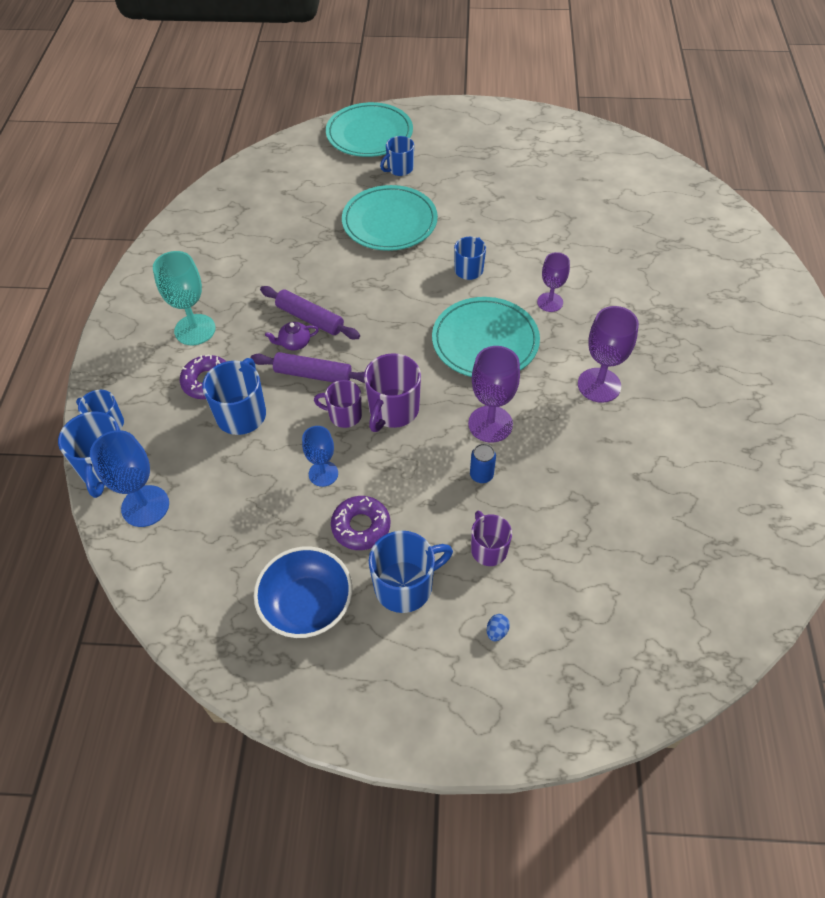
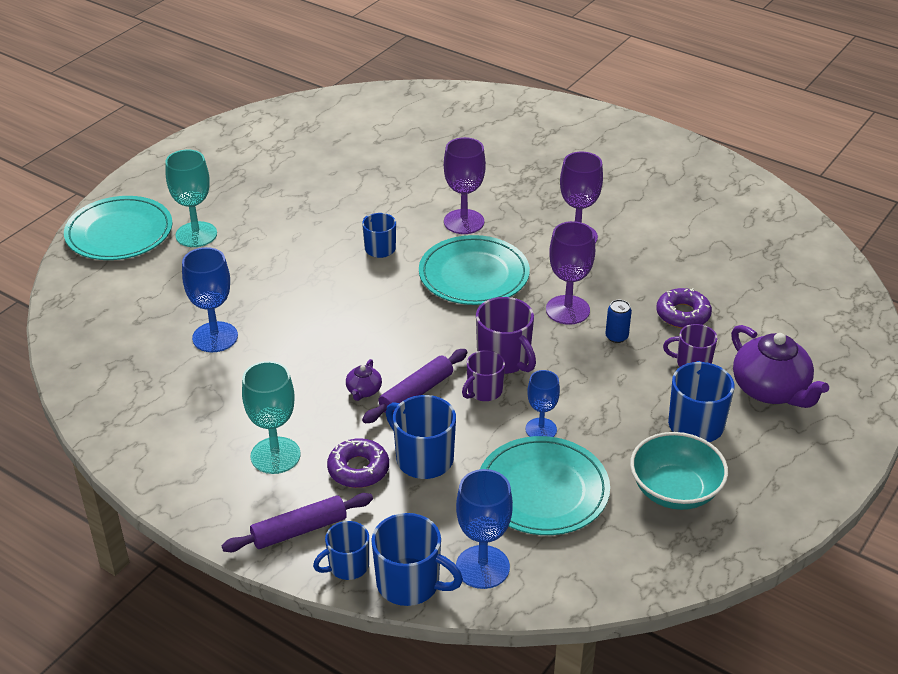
camera: 60 degrees left, 15 degrees down
(296, 236) = (215, 337): none -> blue goblet
(307, 605) = (675, 490): blue bowl -> turquoise bowl
(310, 319) = (341, 369): purple rolling pin -> purple rolling pin (299, 530)
(361, 527) = (617, 427): purple donut -> purple donut (683, 314)
(389, 222) = (264, 269): turquoise plate -> turquoise plate (543, 490)
(399, 169) = (196, 234): blue mug -> turquoise goblet
(496, 631) = (771, 390): blue egg -> purple teapot
(550, 302) = (464, 222): purple goblet -> purple goblet, size x1.55

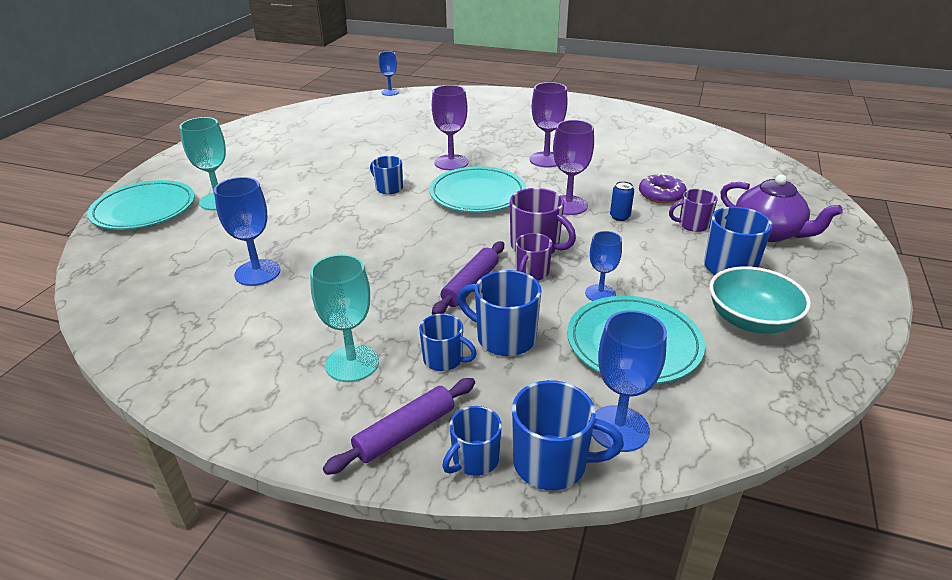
camera: 15 degrees left, 5 degrees down
(358, 469) = (444, 360): purple donut -> blue mug
(363, 391) = (420, 292): purple teapot -> none
(435, 87) = (390, 92): none -> blue goblet

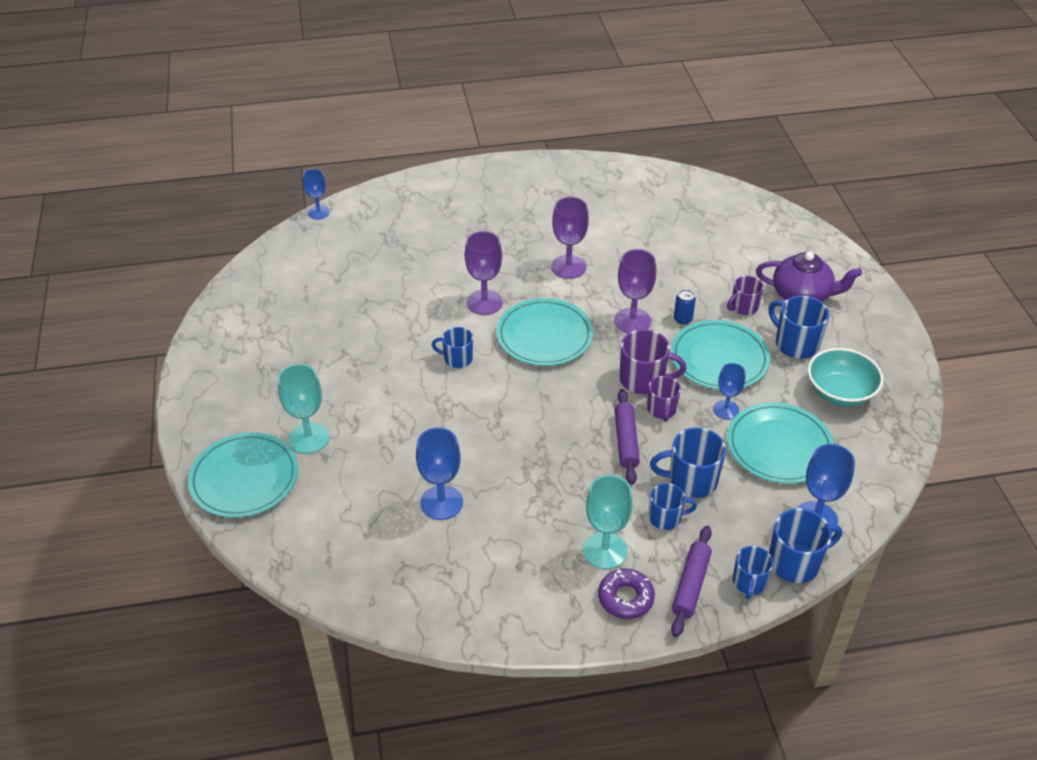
camera: 30 degrees left, 10 degrees up
(630, 254) = (719, 359): none -> turquoise plate
(661, 195) = (697, 279): purple donut -> purple donut (625, 598)

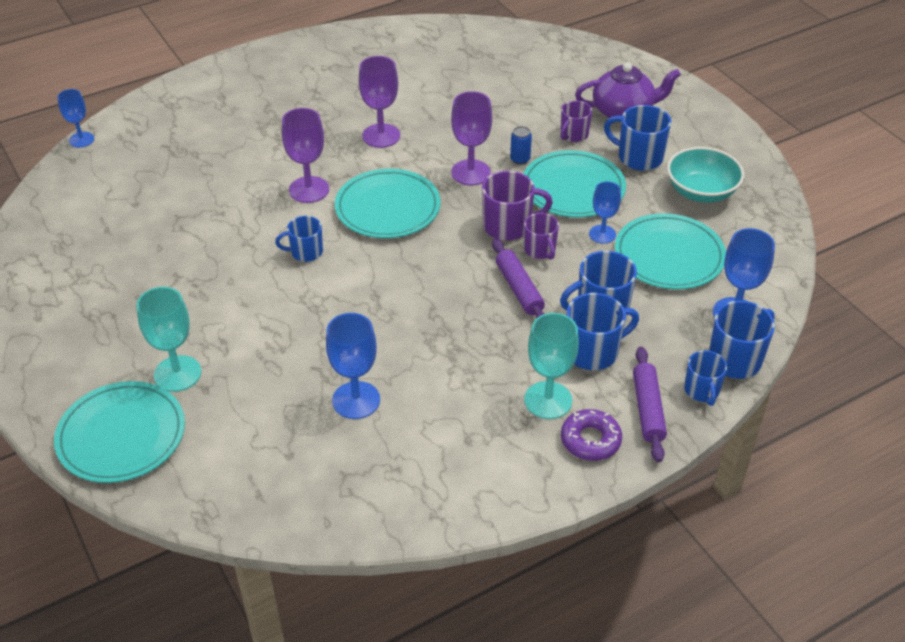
camera: 20 degrees left, 0 degrees up
(666, 518) = (593, 352): blue mug -> blue mug, size x1.54

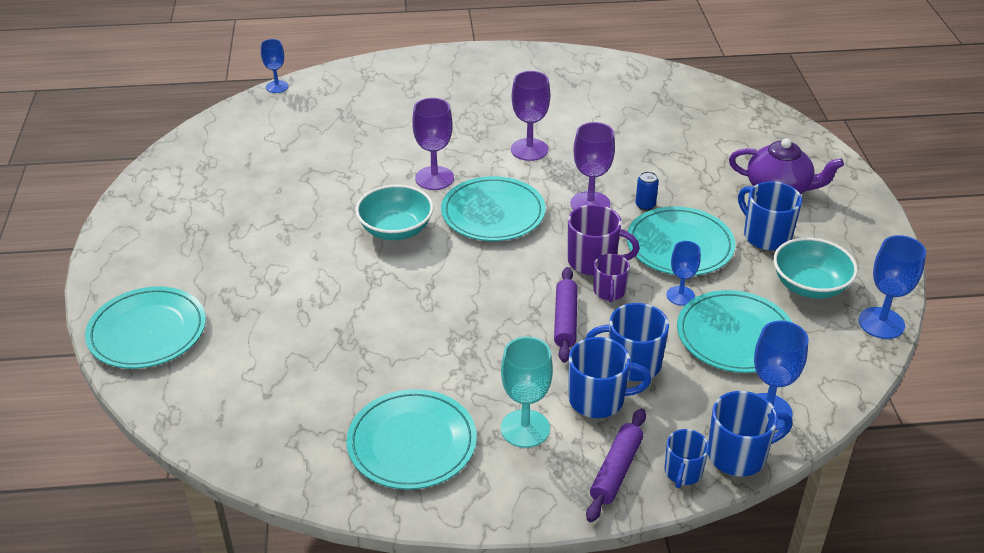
camera: 25 degrees right, 5 degrees down
(177, 373) = (223, 297): turquoise goblet -> none
(305, 252) = (396, 230): blue mug -> turquoise bowl
(356, 400) = (353, 369): blue goblet -> blue goblet (881, 323)
(457, 450) = (412, 443): none -> turquoise plate
(573, 135) = (713, 197): purple mug -> none
(590, 440) = (540, 479): purple donut -> none

